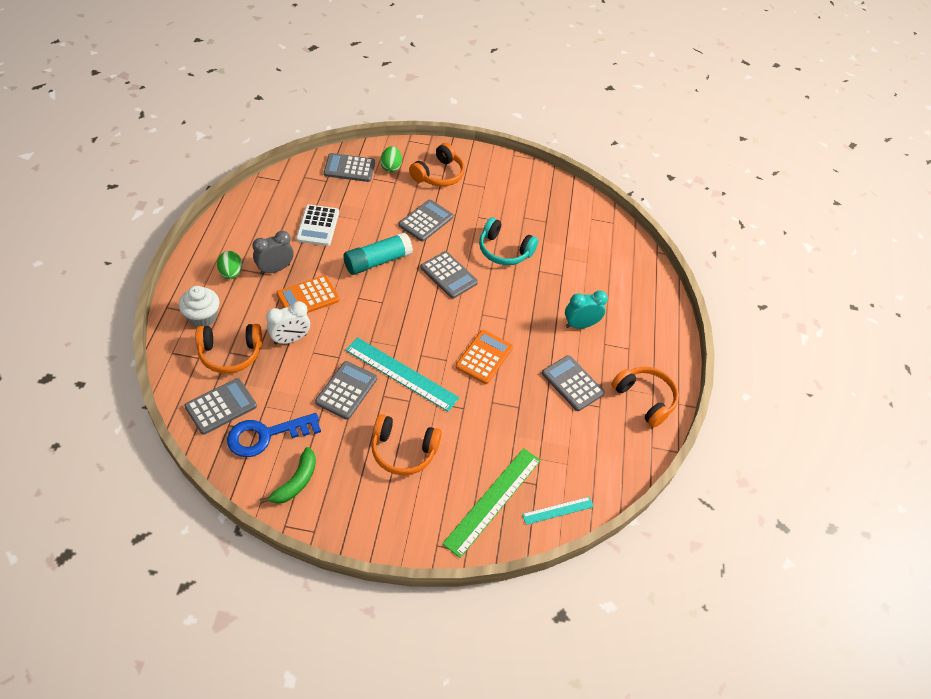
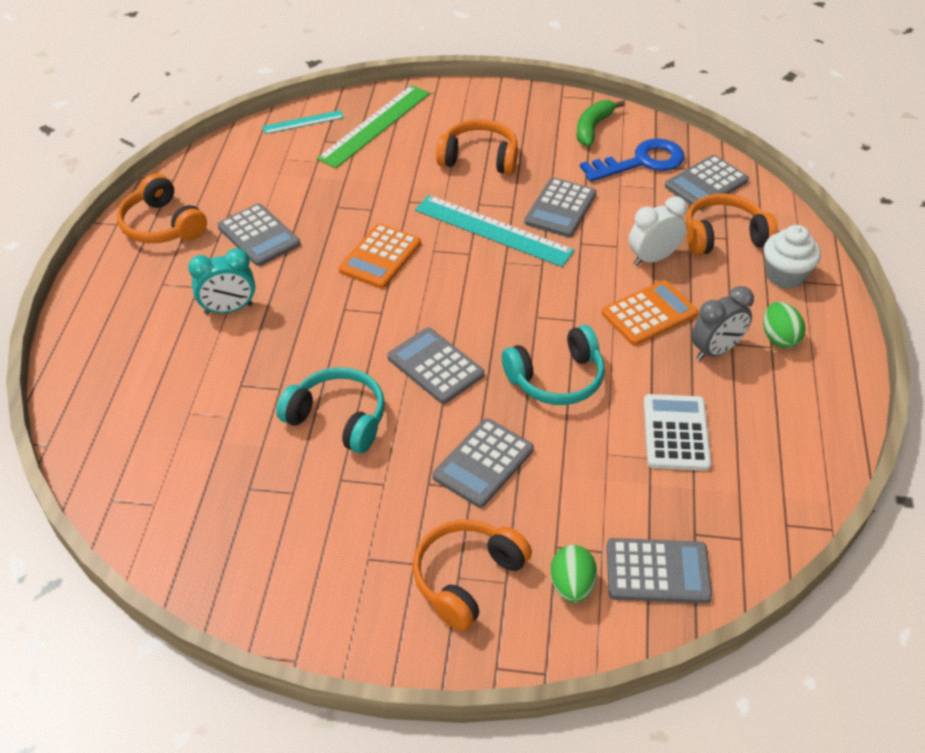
camera: 175 degrees left, 5 degrees down
(377, 261) = (556, 378): turquoise glue stick -> turquoise headphones

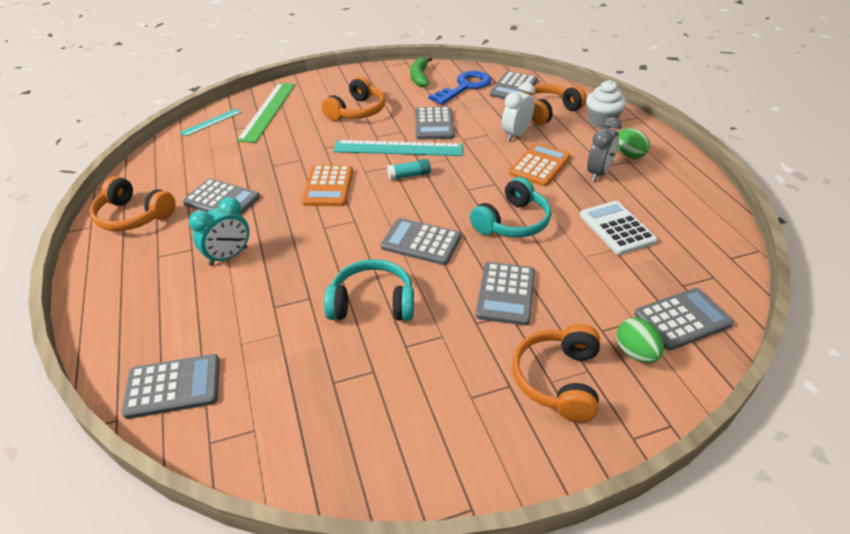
camera: 25 degrees left, 5 degrees down
(108, 432) = (173, 386): none -> grey calculator
(479, 158) = (357, 111): orange headphones -> orange headphones turned 135 degrees clockwise
(480, 273) = (409, 175): none -> turquoise glue stick

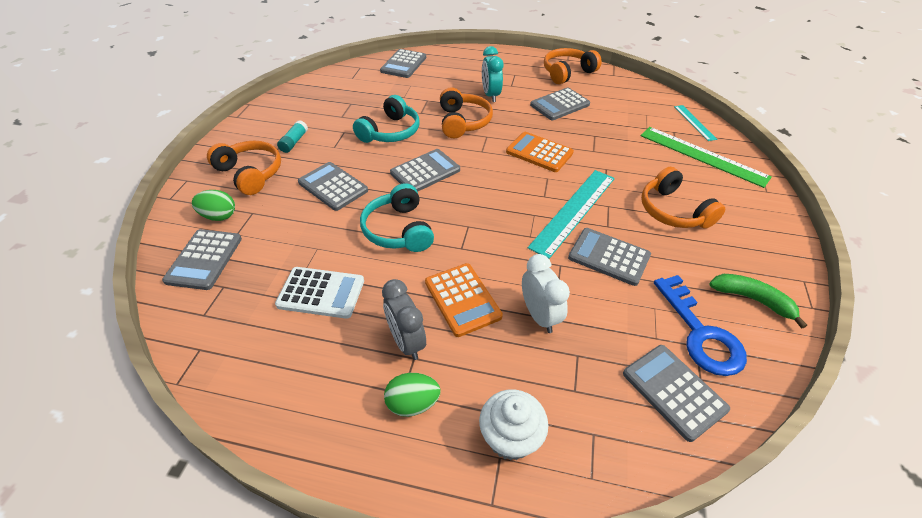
camera: 120 degrees right, 5 degrees up
(409, 175) = (520, 200): turquoise glue stick -> turquoise glue stick (294, 142)
(548, 111) = (577, 388): orange headphones -> orange headphones (463, 122)

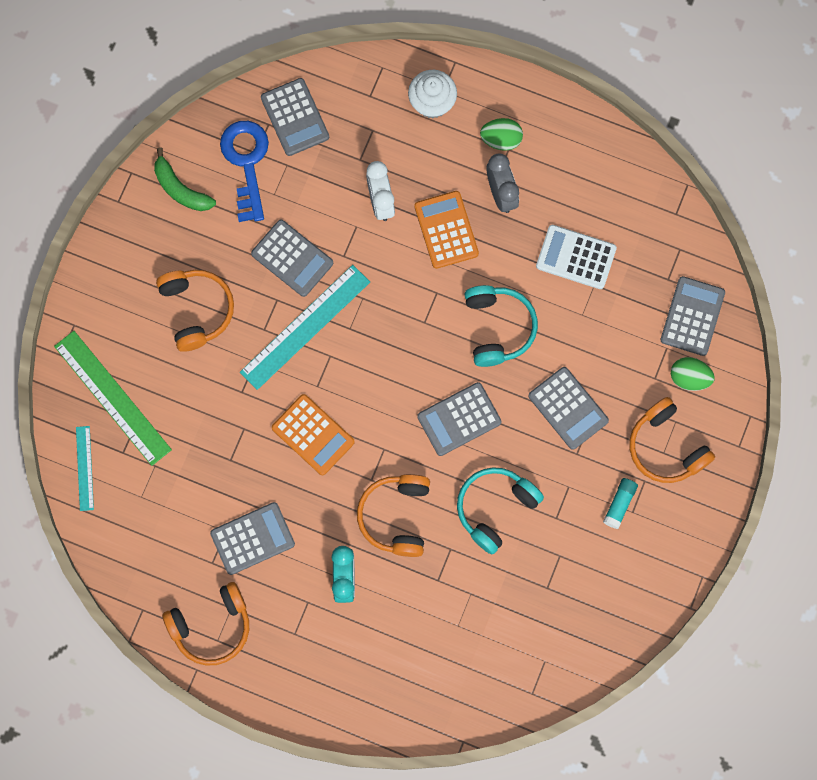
camera: 170 degrees left, 30 degrees up
(403, 64) = (462, 692): grey calculator -> none

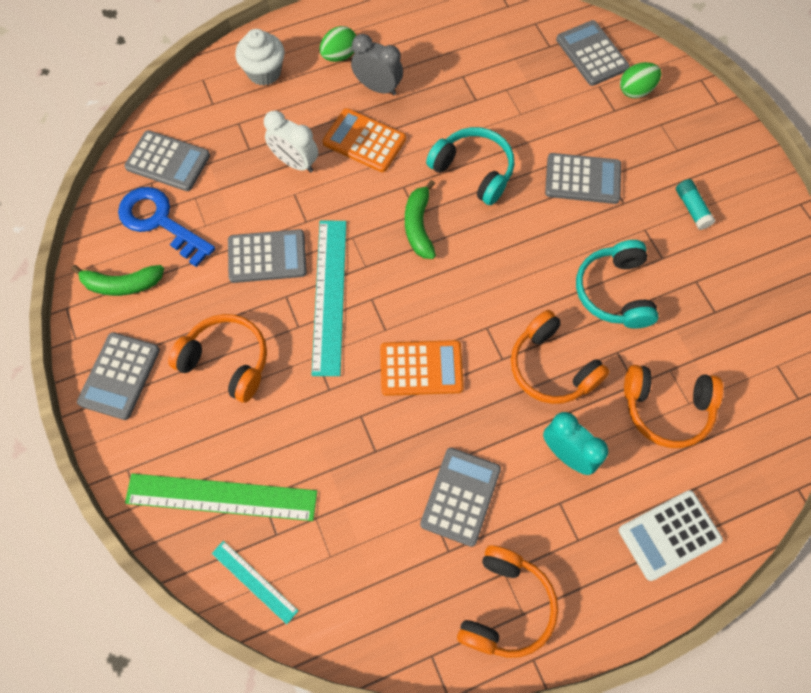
camera: 45 degrees left, 10 degrees down
(415, 333) = (419, 226): none -> green banana
(459, 419) = (517, 255): grey calculator -> grey calculator (119, 376)
(576, 257) = (474, 83): white calculator -> white calculator (669, 535)
(666, 447) = (675, 145): orange headphones -> orange headphones (666, 409)

